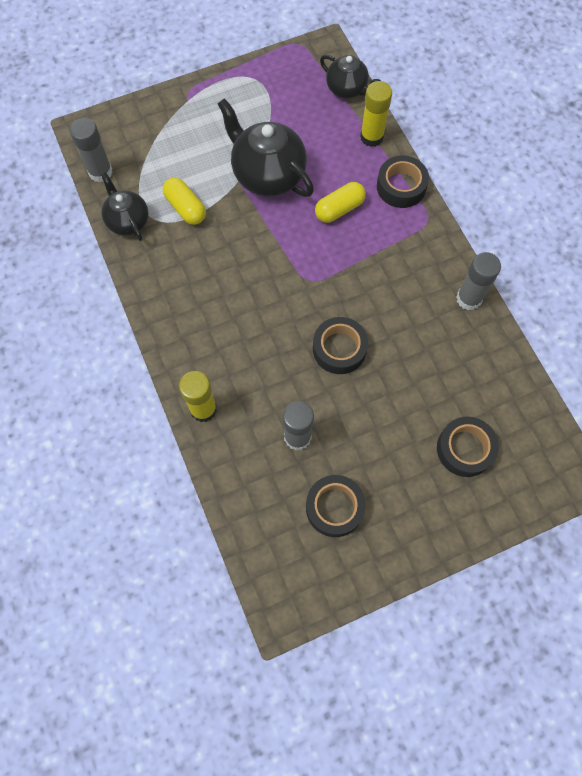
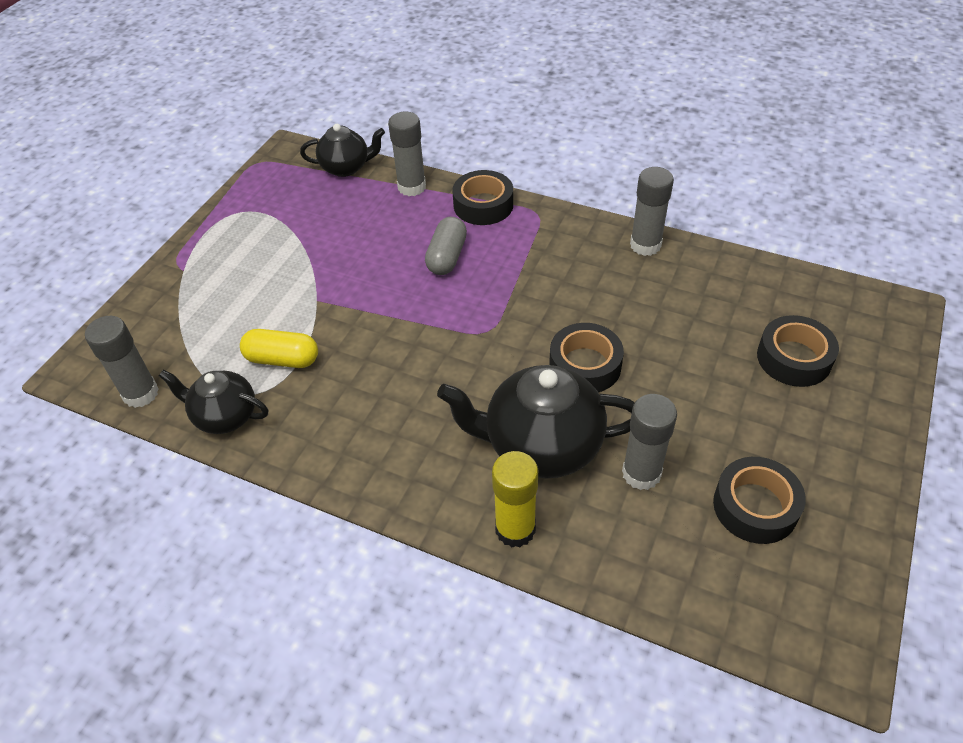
camera: 40 degrees left, 20 degrees down
(267, 175) = (342, 276): black teapot -> black teapot (541, 446)
(339, 209) = (447, 257): yellow capsule -> grey capsule
(371, 137) = (412, 187): yellow glue stick -> grey glue stick

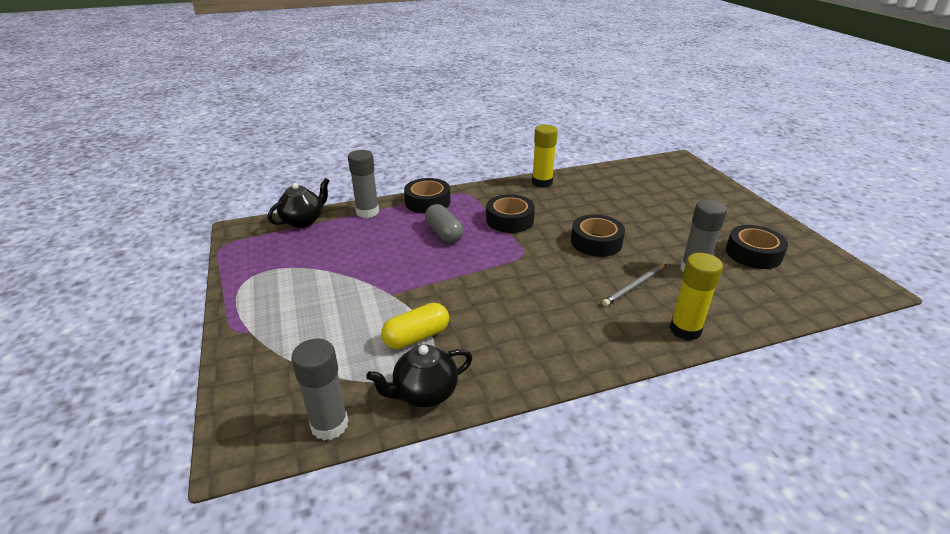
camera: 45 degrees left, 15 degrees down
(541, 446) = (634, 286): black teapot -> grey pencil
(645, 245) = (542, 182): grey glue stick -> yellow glue stick
(794, 358) = (673, 194): black tape -> black tape (509, 220)

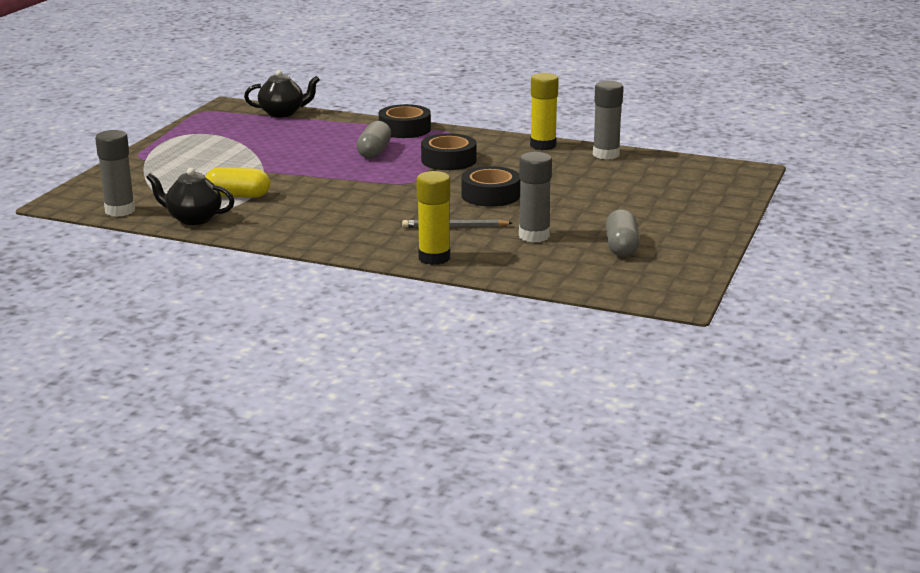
camera: 40 degrees right, 10 degrees down
(367, 212) = (341, 121): grey glue stick -> grey glue stick (606, 154)
(753, 253) = (621, 247): black tape -> grey capsule

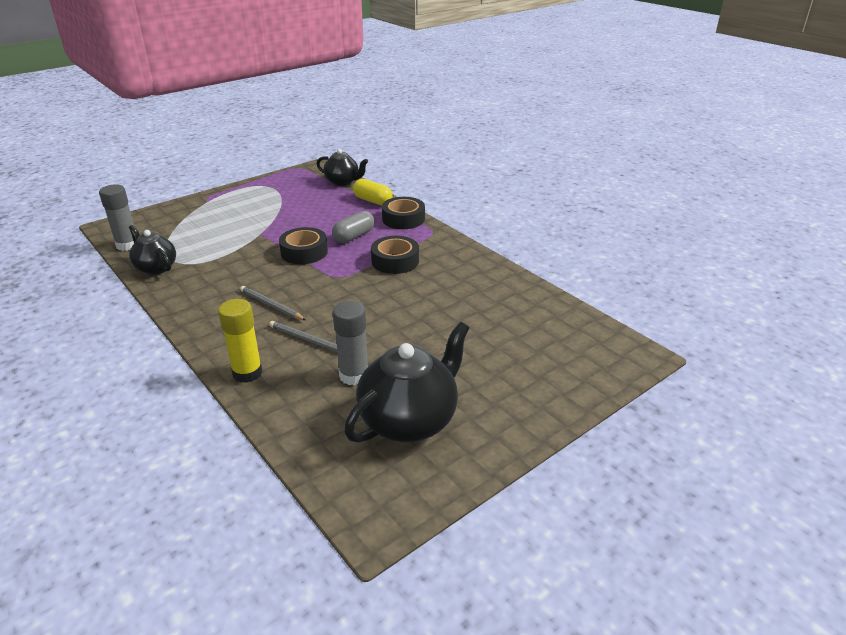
camera: 30 degrees right, 10 degrees up
(238, 195) = (212, 253): yellow capsule -> yellow capsule (372, 201)
(376, 215) = (271, 305): none -> grey pencil
(490, 195) = (379, 311): black tape -> black tape (304, 252)
(543, 145) = (486, 266): yellow glue stick -> none
(606, 154) = (527, 293): grey glue stick -> none
(621, 247) = (409, 420): grey capsule -> black teapot

